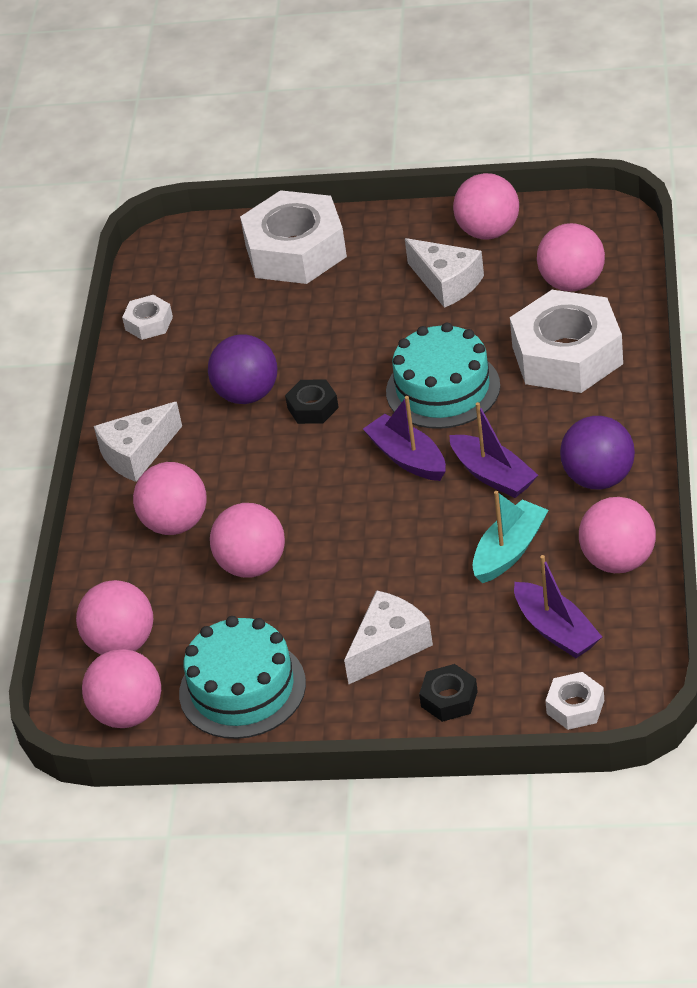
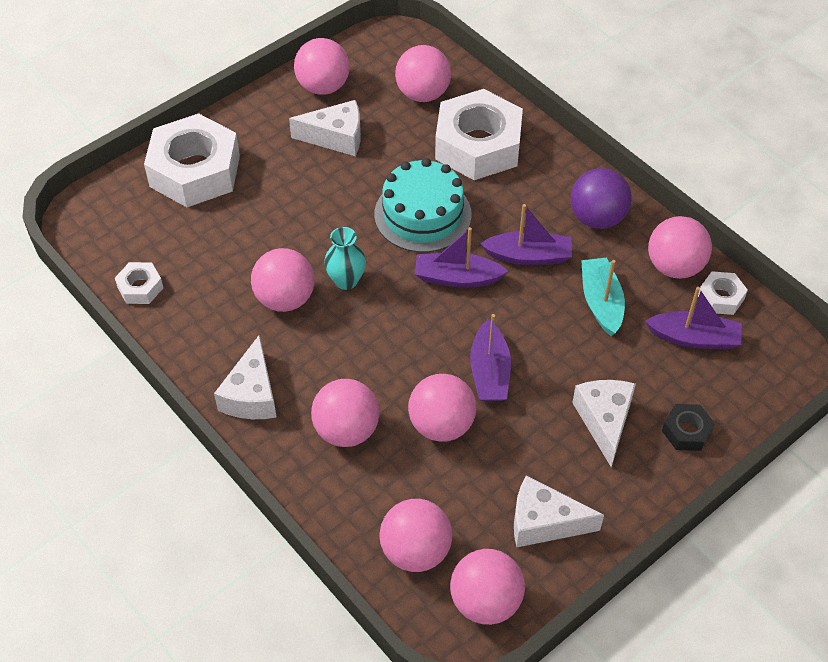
camera: 50 degrees left, 10 degrees up
(242, 688) = (544, 522): turquoise cake -> white cheese
(247, 394) = (285, 299): purple ball -> pink ball
(312, 408) = (346, 280): black nut -> turquoise vase
(341, 549) = (489, 372): none -> purple boat
(575, 707) = (766, 382): white nut -> white nut (721, 297)

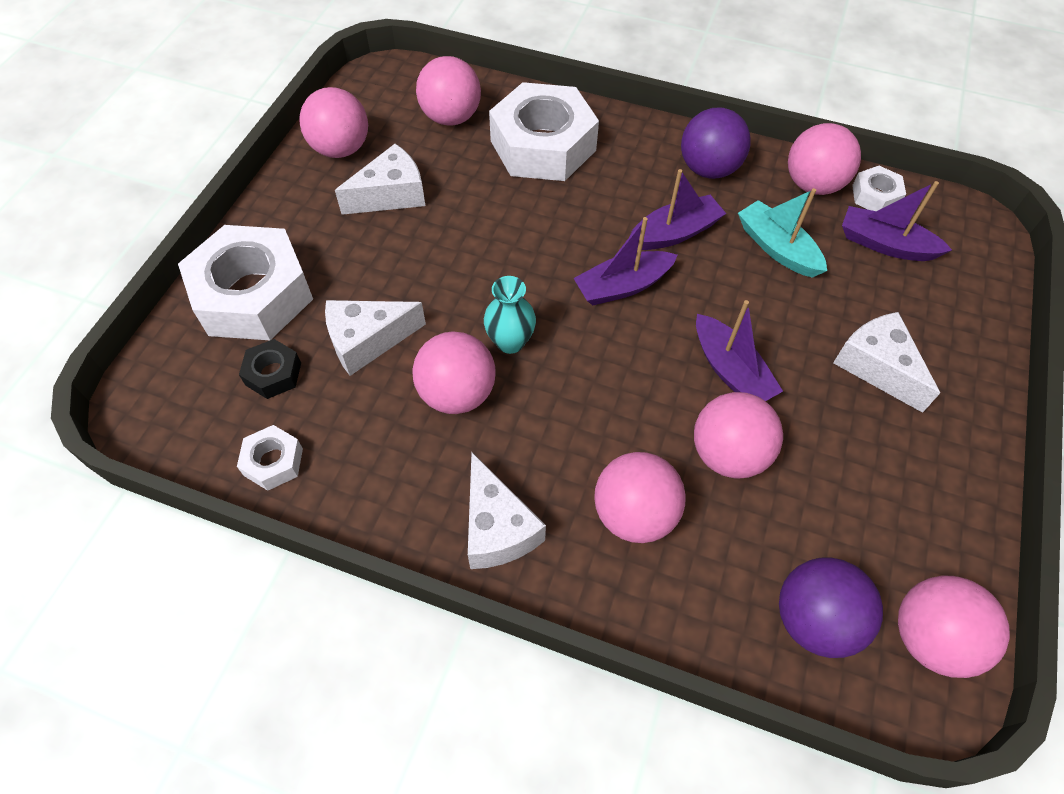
camera: 30 degrees left, 5 degrees up
(415, 551) = (814, 619): pink ball -> purple ball
(422, 214) = (539, 236): turquoise cake -> none
(544, 522) = (911, 508): white cheese -> white cheese (367, 341)
(686, 431) = (955, 339): black nut -> black nut (273, 374)
(694, 338) = (885, 244): purple boat -> purple boat turned 135 degrees counterclockwise

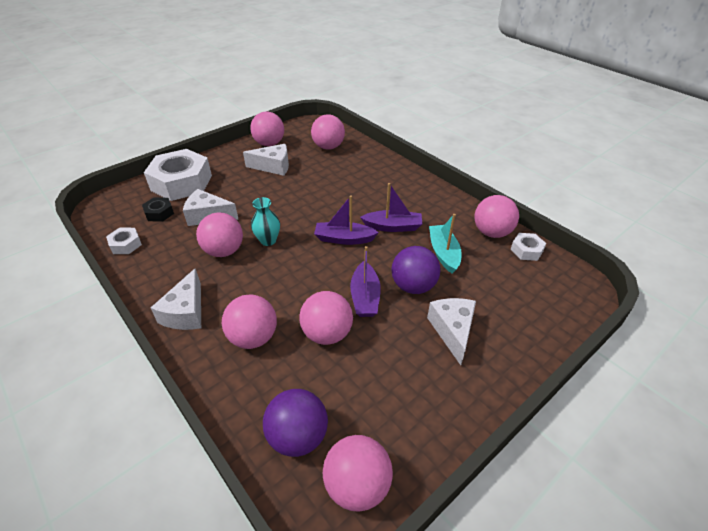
camera: 30 degrees right, 15 degrees down
(543, 145) = (360, 170): white nut -> none
(708, 169) = (437, 206): purple ball -> purple ball (413, 286)
(885, 244) = (512, 275): purple boat -> none

